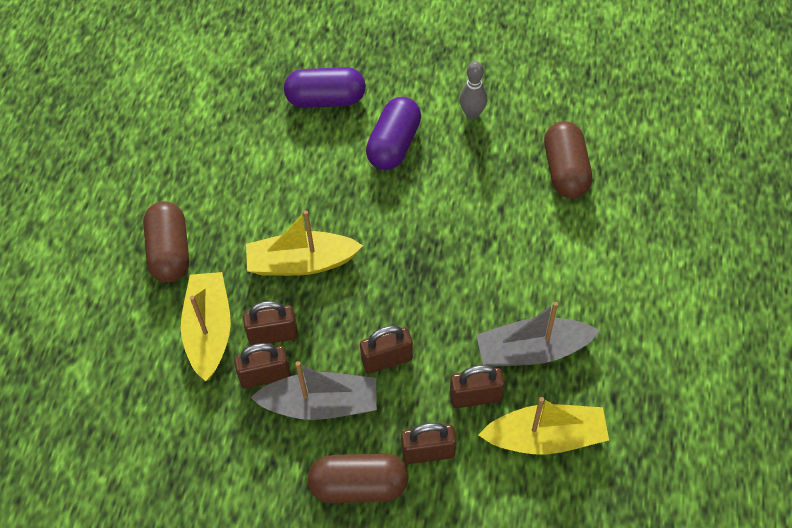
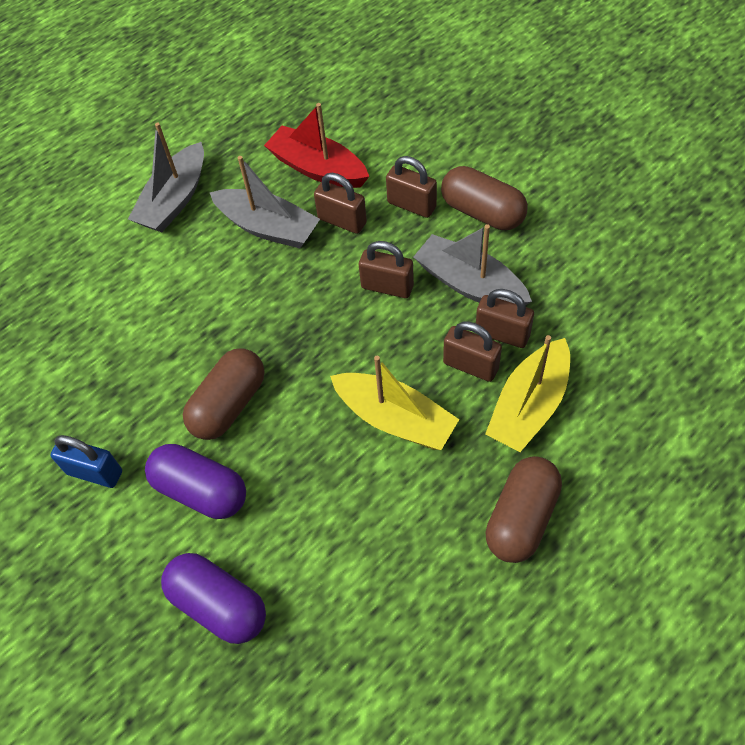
camera: 140 degrees left, 0 degrees up
(394, 144) = (201, 490): purple capsule -> purple capsule turned 60 degrees clockwise
(472, 114) = (95, 472): grey bowling pin -> blue padlock
(545, 437) = (318, 168): yellow boat -> red boat
(565, 171) = (81, 354): brown capsule -> brown capsule (229, 405)
(636, 326) = (174, 200): none -> grey boat

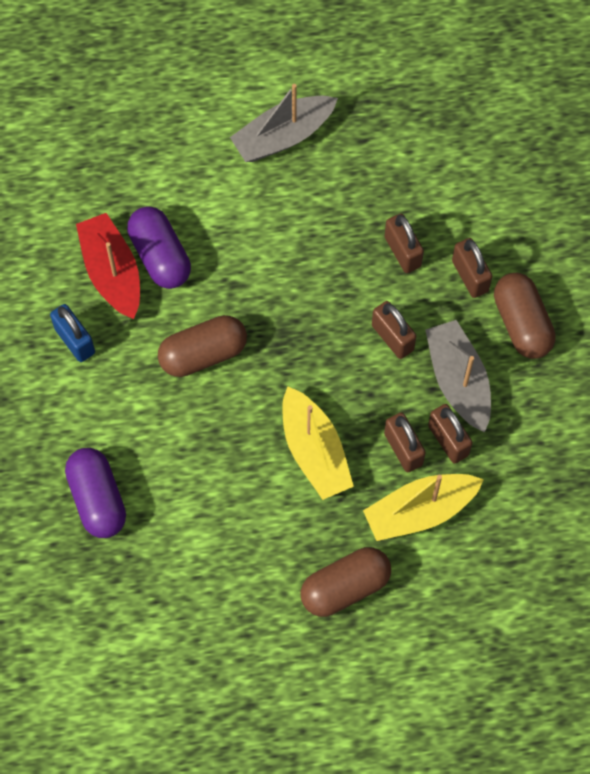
camera: 30 degrees right, 10 degrees up
(201, 490) = (139, 407): purple capsule -> purple capsule (160, 256)
(268, 227) = (339, 216): grey boat -> none
(318, 168) = (421, 186): red boat -> red boat (112, 272)

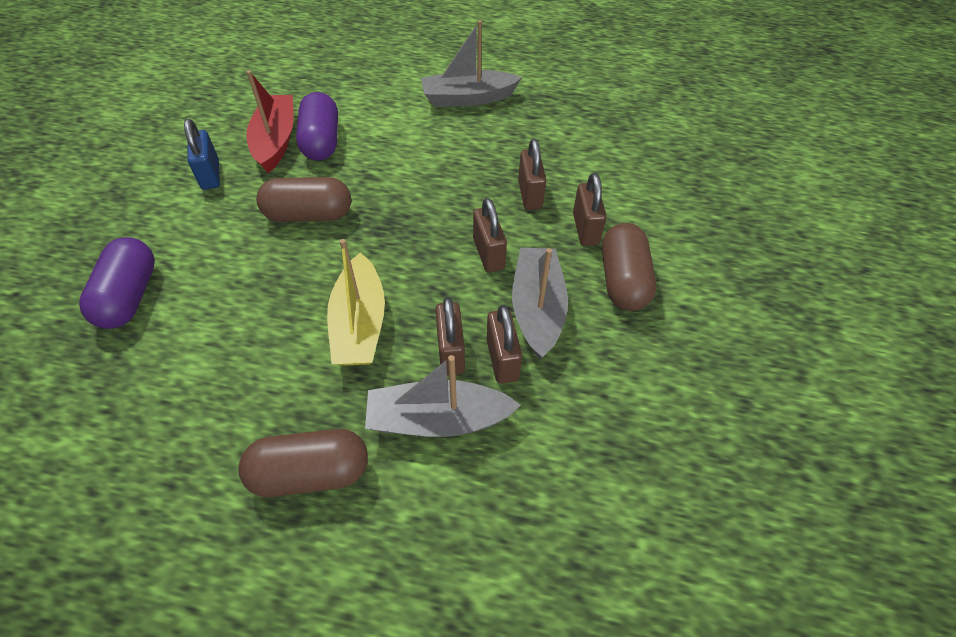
camera: 20 degrees right, 15 degrees down
(420, 511) = (438, 419): yellow boat -> grey boat

